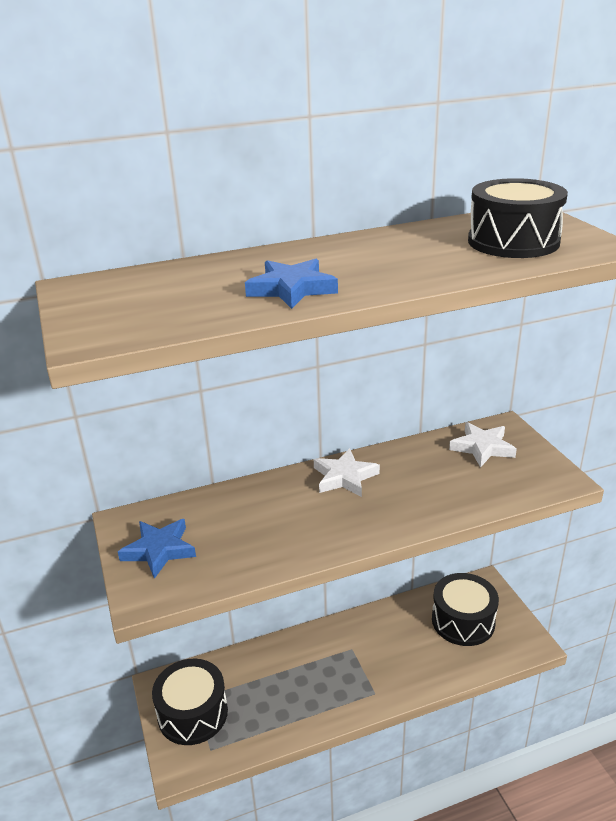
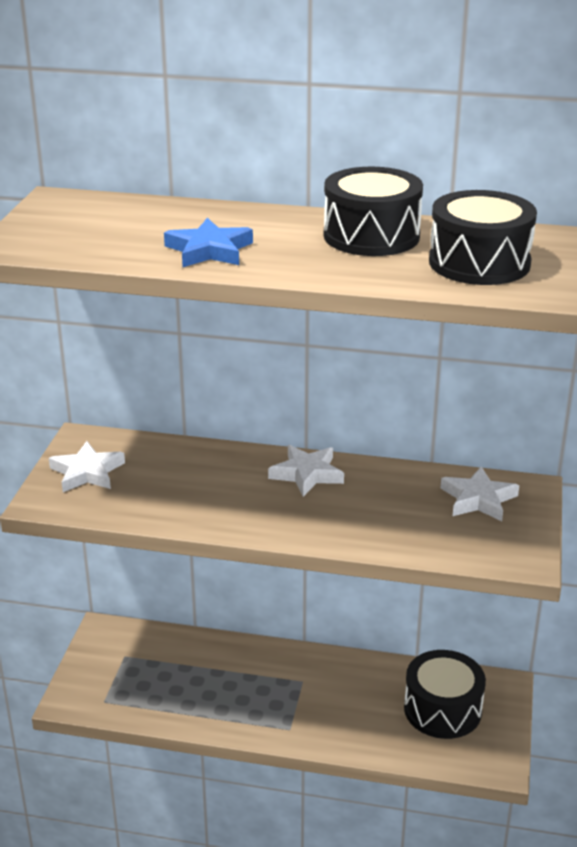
camera: 30 degrees right, 0 degrees up
(159, 550) = (87, 472): blue star -> white star
(193, 713) = (112, 666): black drum -> black drum (371, 236)

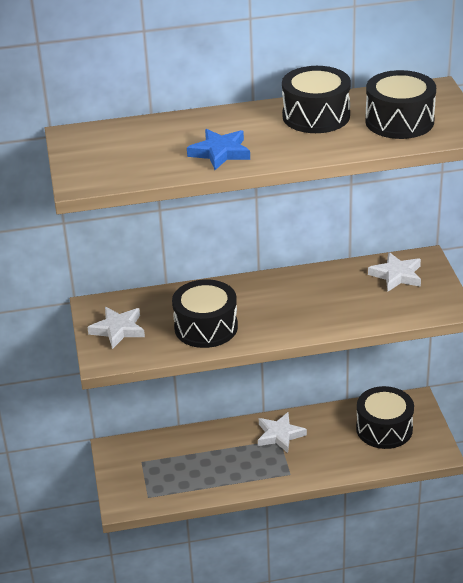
camera: 20 degrees left, 5 degrees up
(191, 497) = (206, 327): none -> black drum
(307, 474) = (273, 289): white star -> white star (280, 435)

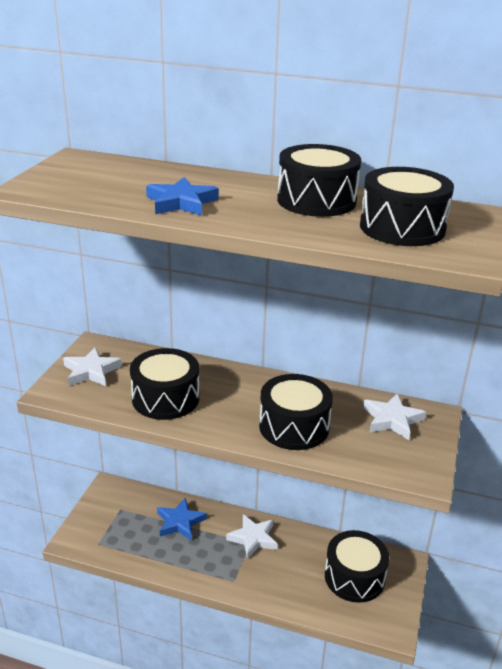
camera: 25 degrees right, 5 degrees down
(205, 449) = (180, 522): none -> blue star
(328, 309) = (294, 427): none -> black drum

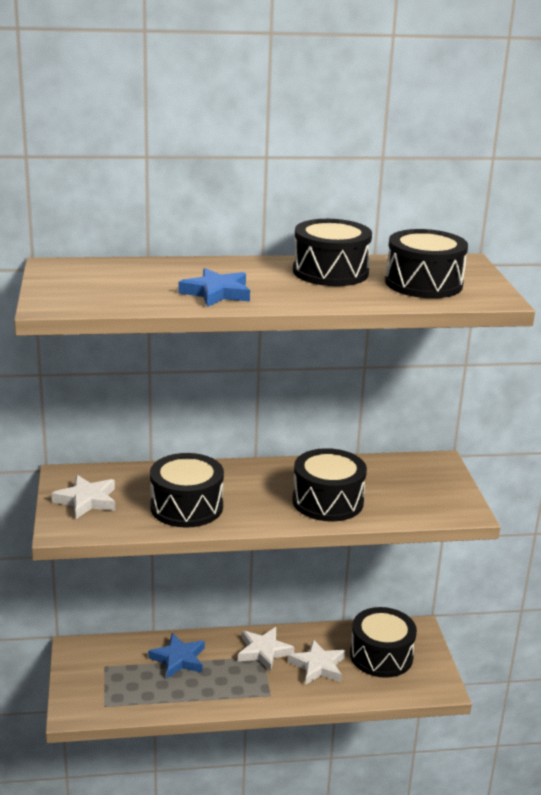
camera: 25 degrees left, 5 degrees down
(392, 420) = (408, 475): white star -> white star (318, 666)

